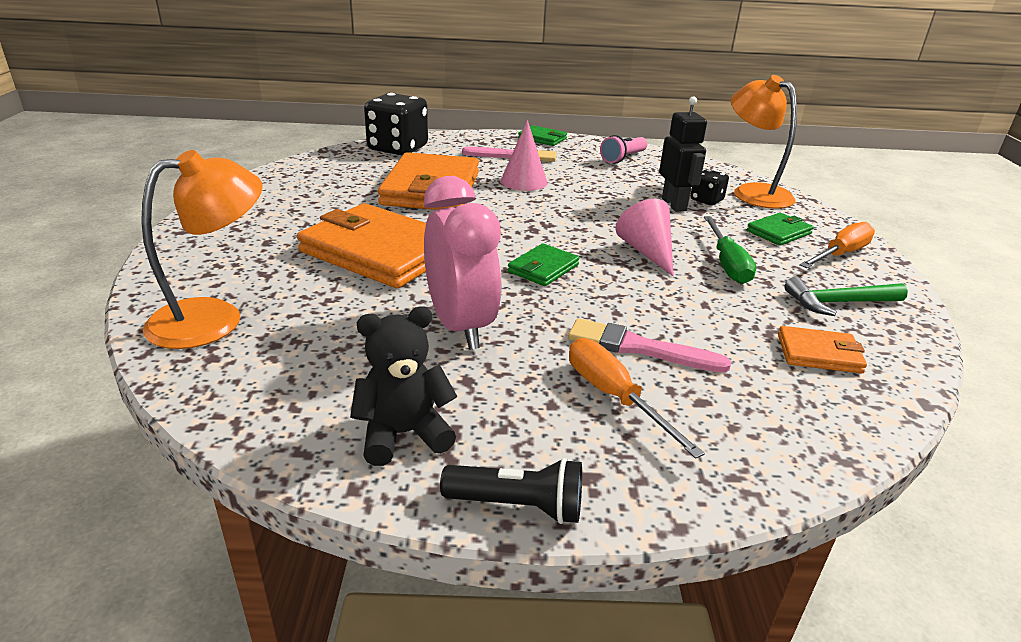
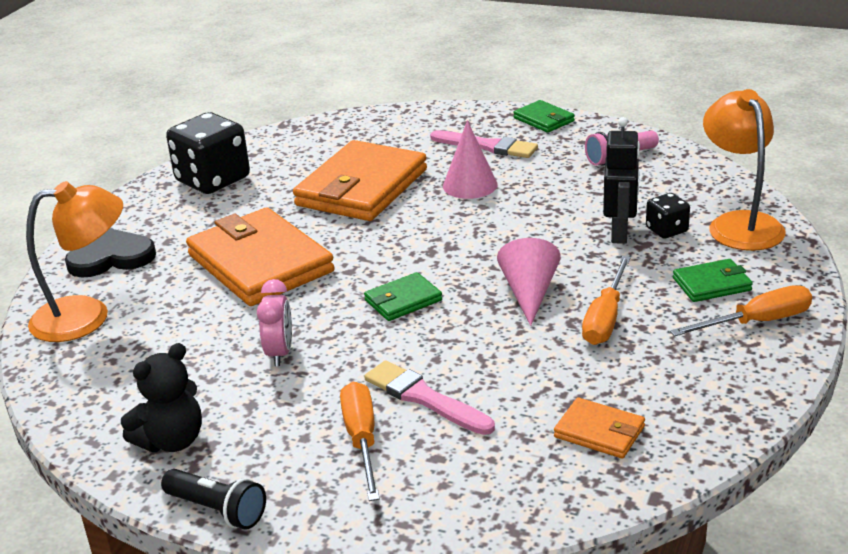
camera: 25 degrees right, 0 degrees up
(212, 261) = (111, 257): none -> black heart
(398, 148) = (364, 126): black dice -> black dice (213, 180)
(403, 434) = (172, 441): black teddy bear -> black teddy bear turned 135 degrees clockwise
(460, 327) = (280, 353): pink clock -> pink clock, size x0.55
(727, 264) = (605, 318): green screwdriver -> orange screwdriver
(838, 303) = (684, 381): green hammer -> none

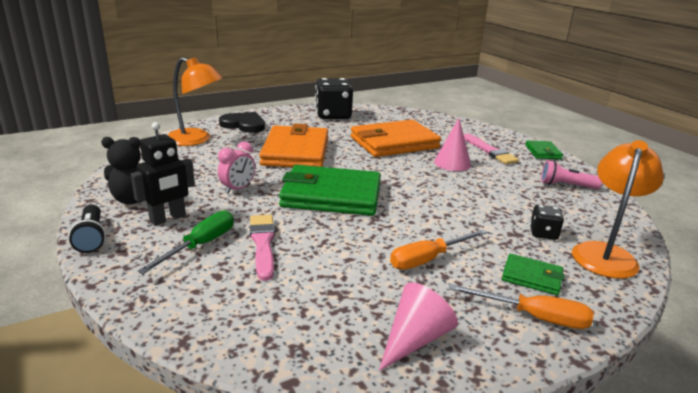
camera: 35 degrees right, 5 degrees down
(362, 440) = (201, 245): orange screwdriver -> green screwdriver
(403, 300) = (331, 195): green wallet -> green wallet, size x2.15
(529, 293) = (403, 224): pink cone -> pink cone (414, 339)
(599, 432) = (322, 318): orange wallet -> none
(620, 233) = (508, 221): black robot -> black robot (168, 219)

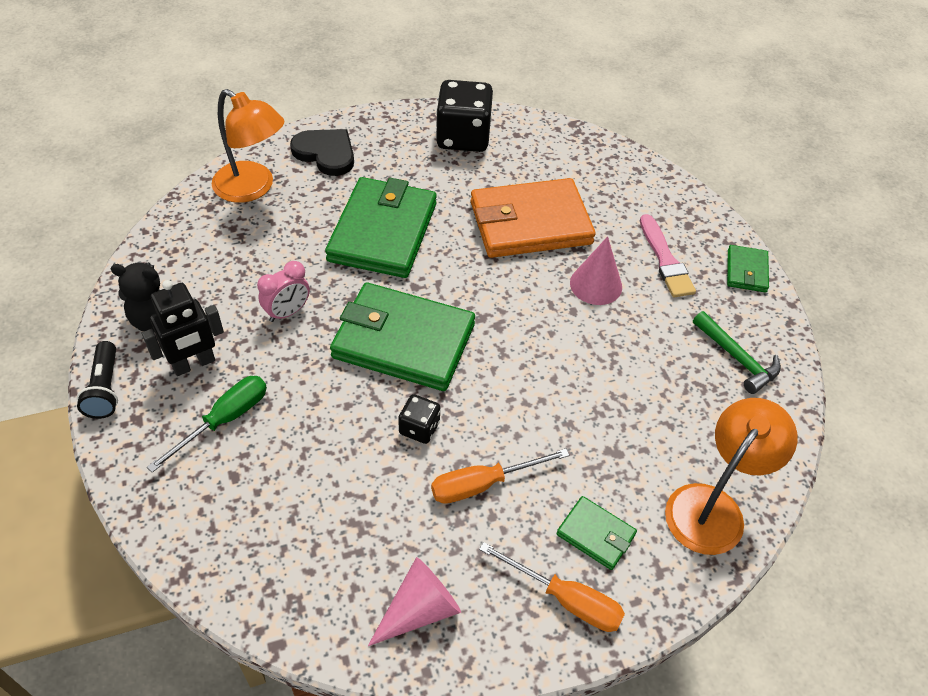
camera: 10 degrees right, 25 degrees up
(263, 243) = (296, 427): pink brush -> none
(296, 152) = (383, 232): orange wallet -> green wallet
(543, 233) = (651, 456): black dice -> black dice (419, 428)
(566, 186) = (737, 358): pink flashlight -> green hammer

